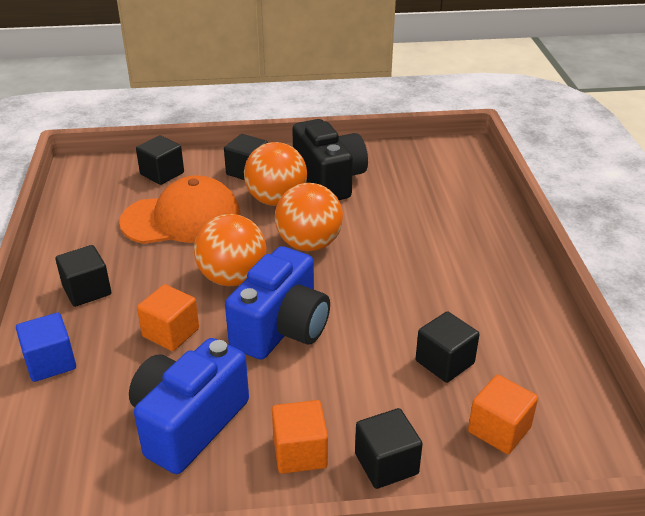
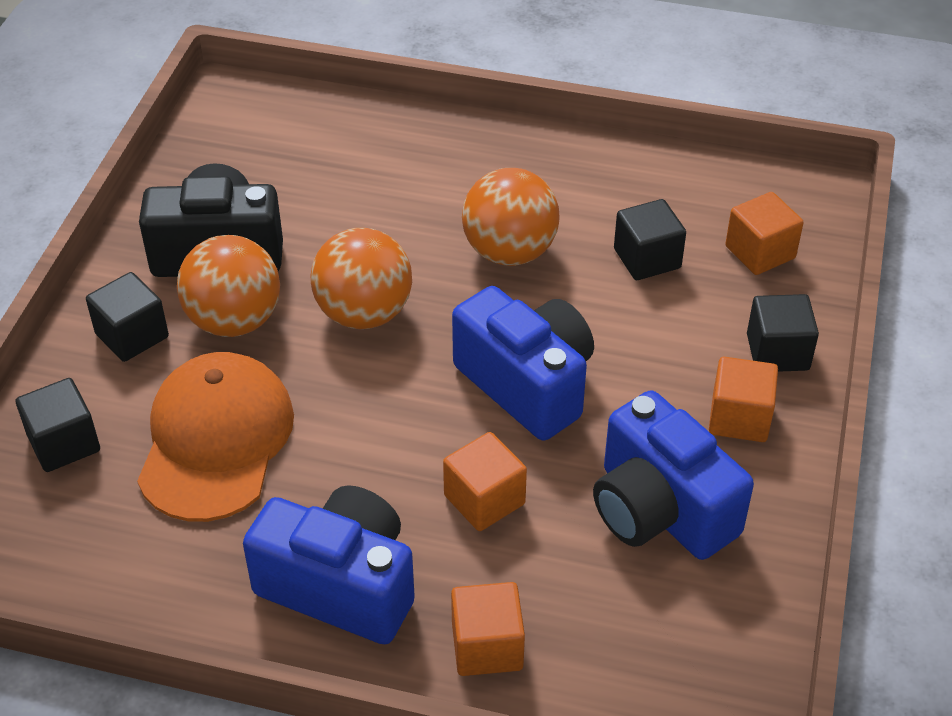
camera: 70 degrees left, 10 degrees up
(50, 362) = (487, 646): blue cube -> orange cube
(87, 290) = (340, 585): black cube -> blue camera
(232, 278) = (397, 410): orange ball -> orange ball (509, 252)

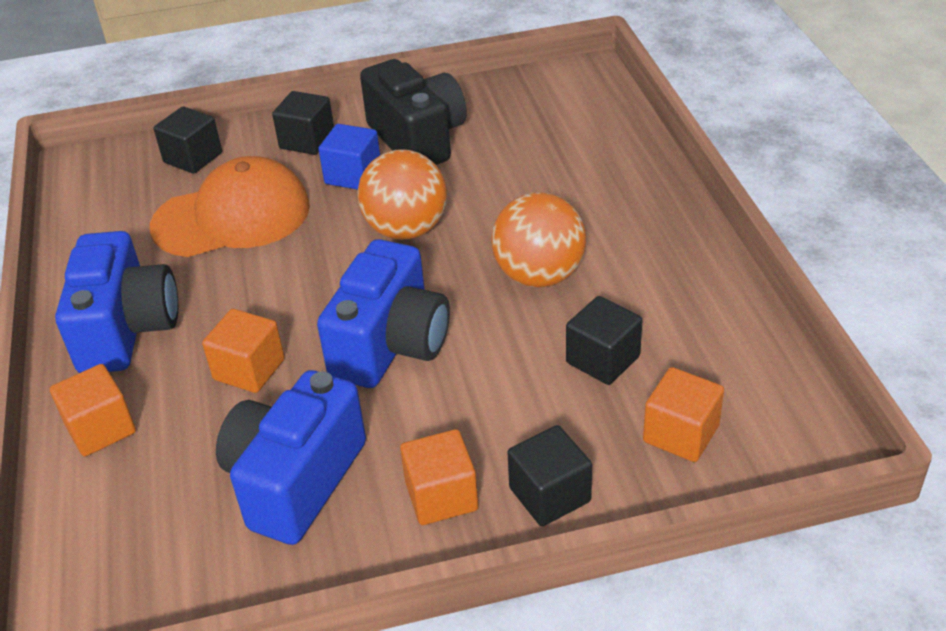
camera: 65 degrees right, 5 degrees down
(234, 321) = (353, 175): orange ball -> blue cube

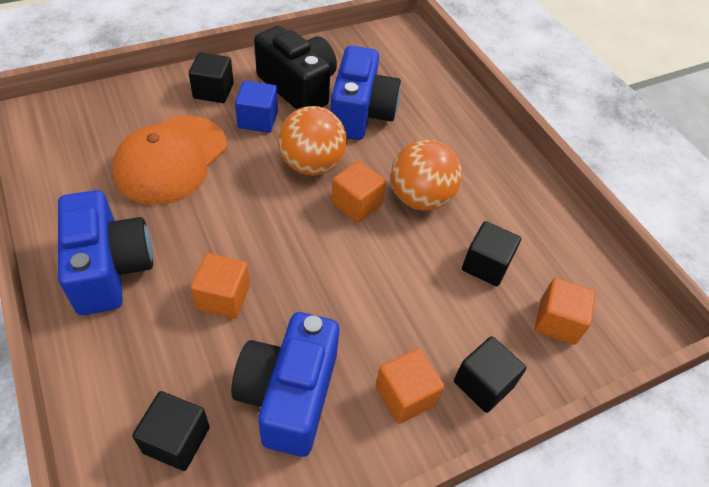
camera: 20 degrees left, 10 degrees up
(101, 429) = (112, 365): orange cube -> orange cube (356, 204)
(193, 158) = (124, 108): black cube -> black cube (176, 440)
(232, 216) = (171, 160): orange cap -> orange cap turned 150 degrees clockwise
(391, 345) = (329, 265): blue camera -> blue camera (360, 114)

